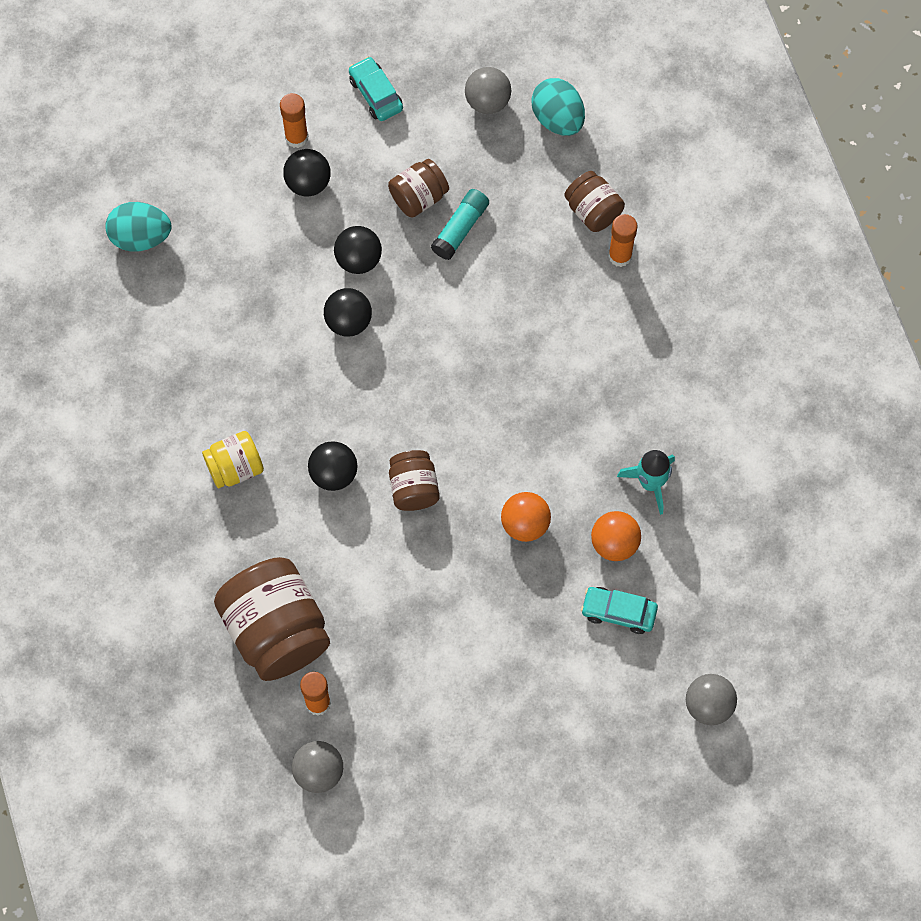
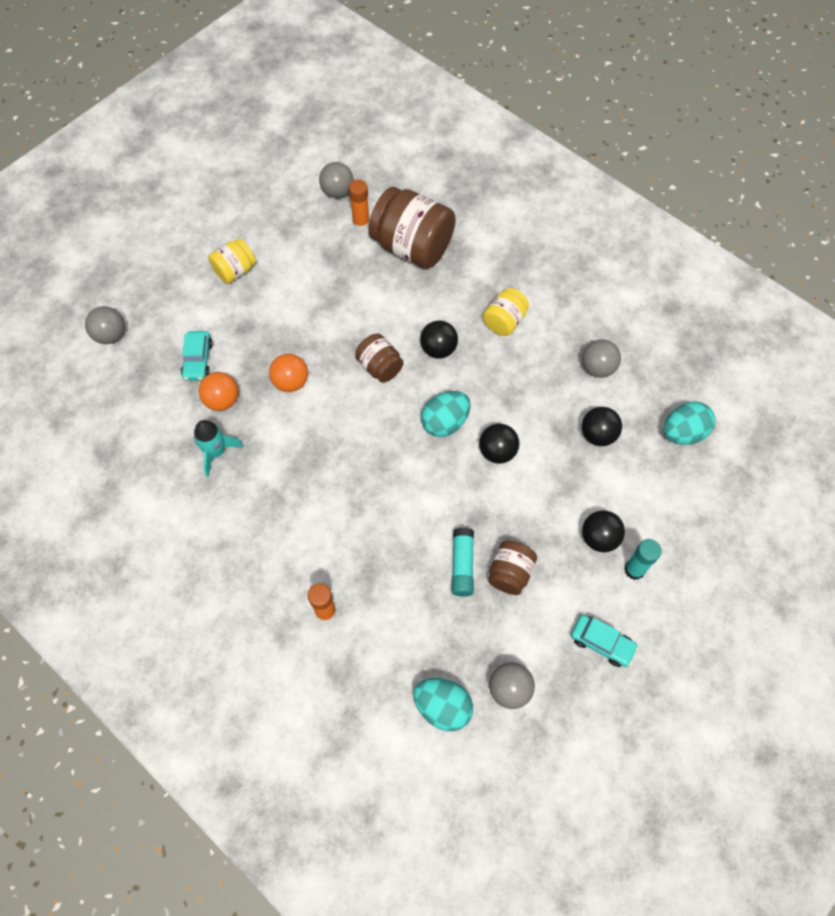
camera: 150 degrees right, 5 degrees down
(173, 354) = (597, 368): none -> grey ball
(296, 137) = (634, 569): orange glue stick -> turquoise glue stick
(358, 259) = (521, 500): black ball -> black ball (598, 435)
(382, 383) = (445, 422): none -> turquoise egg
(514, 718) = (235, 271): none -> yellow jar
(593, 211) = (368, 639): brown jar -> none
(618, 612) = (198, 360): turquoise car -> turquoise car turned 105 degrees clockwise

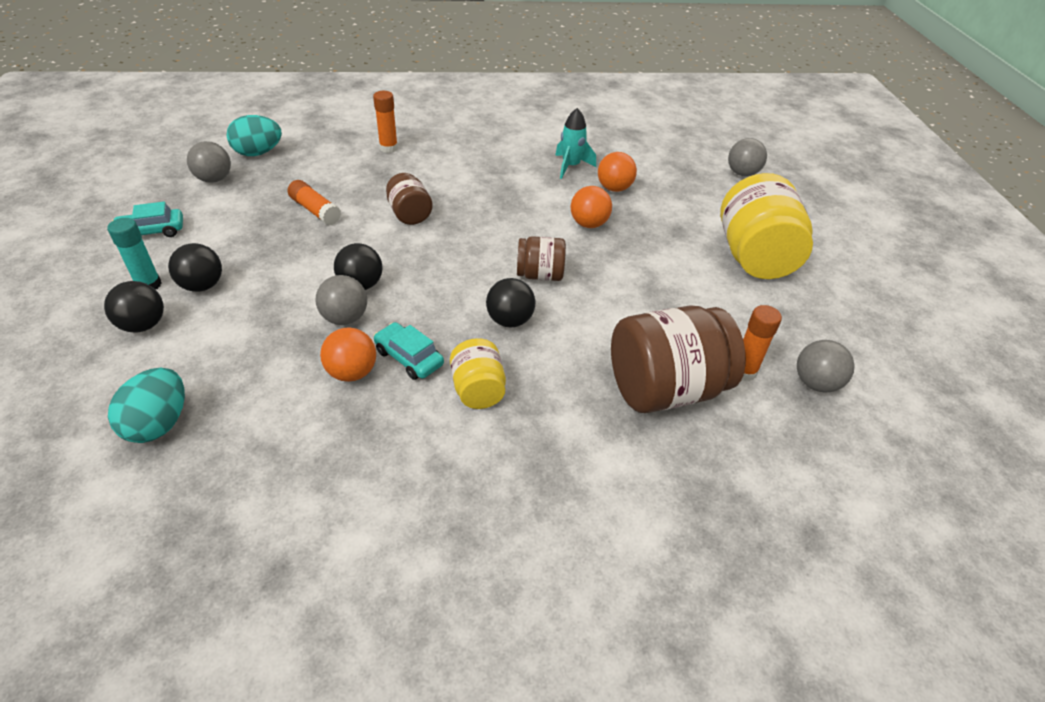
camera: 130 degrees right, 20 degrees down
(198, 360) = (669, 196): turquoise car -> turquoise car (409, 358)
(235, 271) = (754, 257): yellow jar -> yellow jar, size x1.89
(445, 422) = (432, 275): turquoise egg -> none
(462, 565) = (315, 210): turquoise glue stick -> orange glue stick
(510, 573) = (270, 226): brown jar -> brown jar (409, 214)
(559, 385) = (352, 372): none -> orange ball
(597, 368) = (323, 419): grey ball -> grey ball (345, 318)
(598, 435) = (268, 357): black ball -> black ball (143, 325)

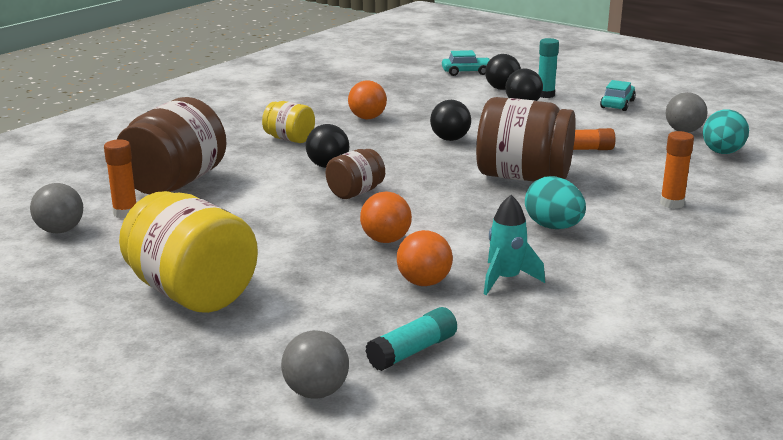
camera: 135 degrees right, 20 degrees down
(159, 424) = (408, 80): turquoise egg -> turquoise egg (553, 227)
(345, 318) = (421, 127): grey ball -> none
(409, 214) = (523, 177): brown jar -> brown jar, size x1.89
(409, 358) = (351, 132): turquoise car -> turquoise car (466, 72)
(675, 165) = (412, 351): none -> turquoise glue stick

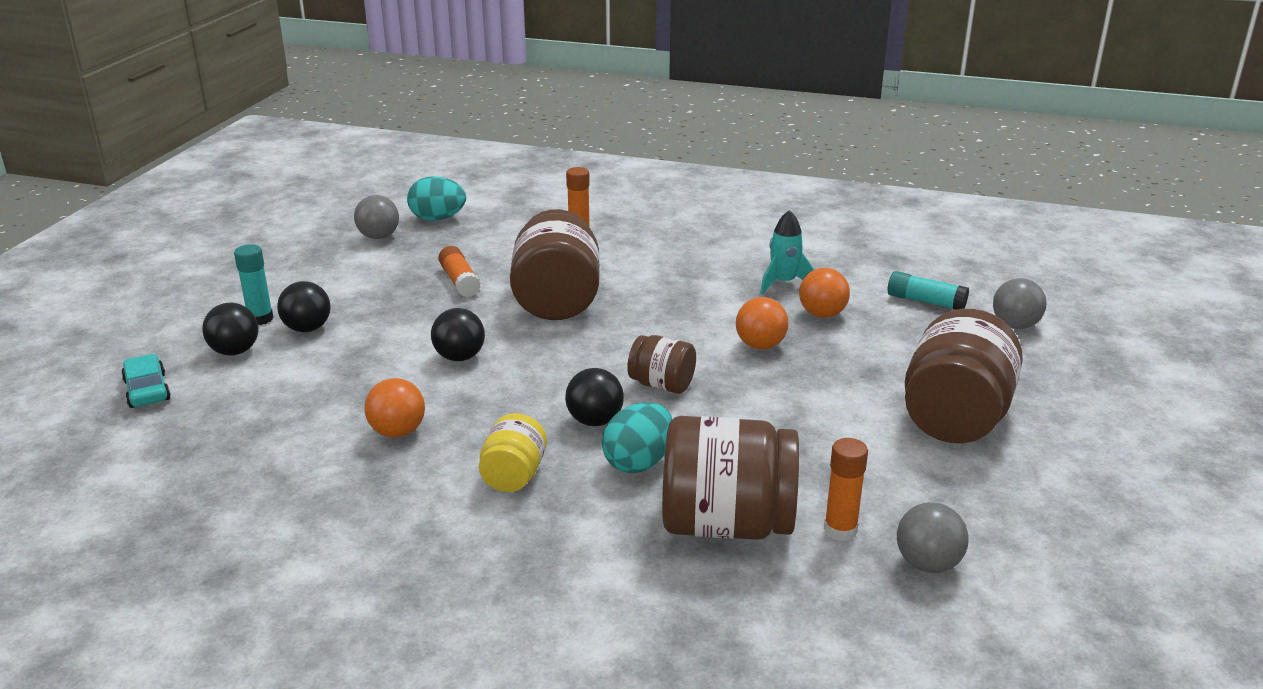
camera: 110 degrees left, 5 degrees up
(192, 293) = (955, 418): yellow jar -> brown jar
(553, 227) = (667, 275): turquoise egg -> turquoise egg (638, 462)
(617, 104) = (291, 274): turquoise car -> none

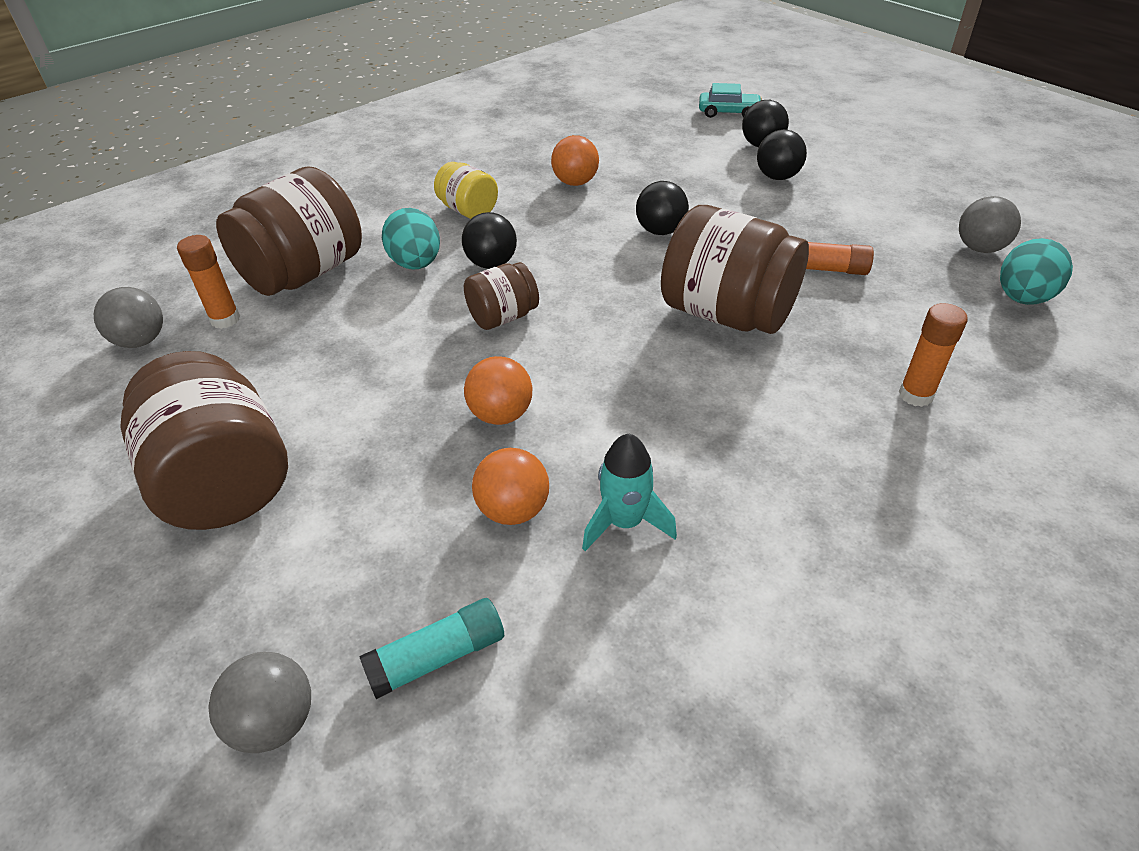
camera: 125 degrees right, 15 degrees up
(260, 319) = (813, 161): turquoise glue stick -> none

